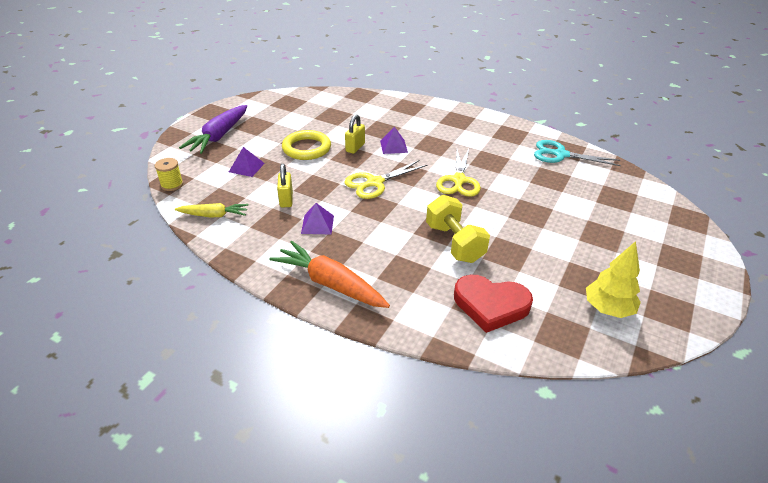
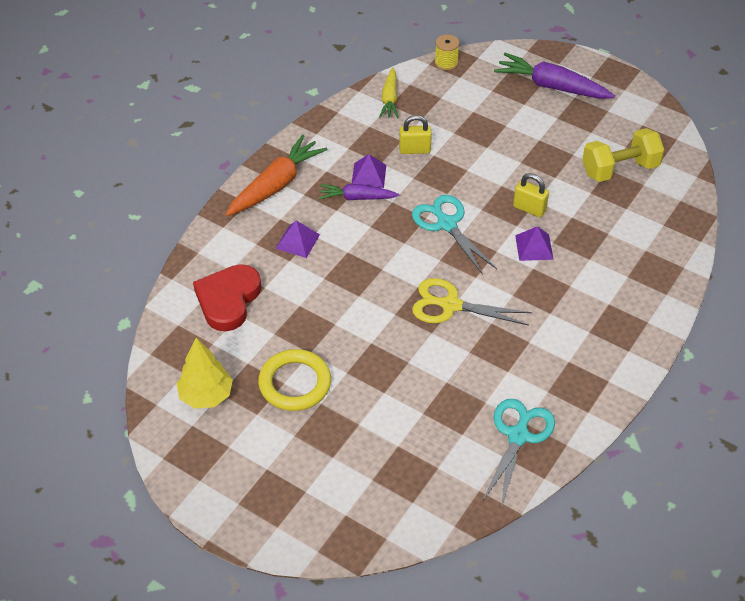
camera: 95 degrees right, 10 degrees up
(246, 167) = (481, 115): purple pyramid -> purple pyramid (297, 241)
(306, 148) = (525, 163): yellow ring -> yellow ring (295, 383)
(347, 230) = (357, 198): none -> purple carrot
(375, 183) = (447, 224): yellow scissors -> turquoise scissors
(454, 243) = (326, 284): yellow dumbbell -> yellow dumbbell (619, 169)

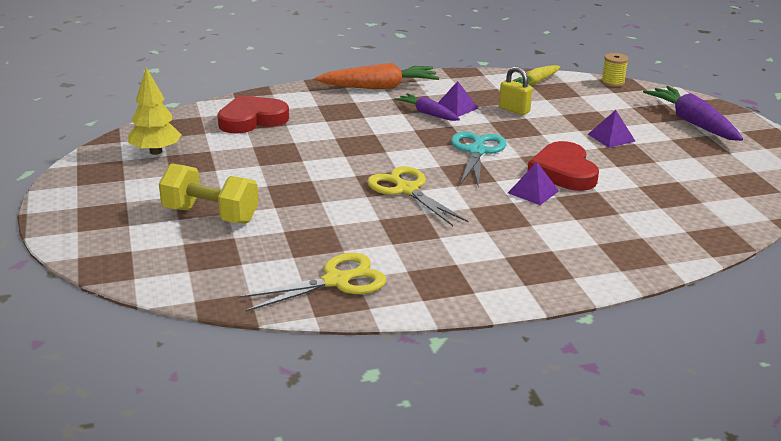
camera: 40 degrees right, 20 degrees down
(295, 383) = (222, 173): yellow ring -> none
(297, 241) = (347, 115): purple pyramid -> purple pyramid (611, 137)
(518, 436) = (336, 281): turquoise scissors -> yellow scissors
(529, 209) = (564, 172): yellow padlock -> red heart
(619, 169) = (689, 185): yellow dumbbell -> yellow dumbbell (210, 215)

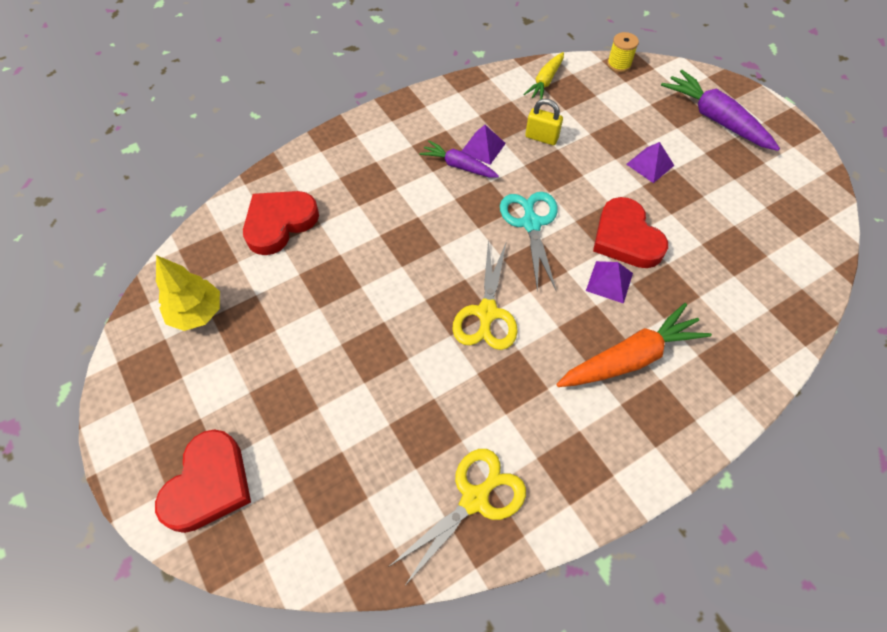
camera: 15 degrees left, 30 degrees up
(113, 233) = (208, 484): none -> red heart
(210, 215) = (302, 418): yellow dumbbell -> none
(378, 87) = (391, 128): orange carrot -> orange carrot (629, 358)
(407, 190) = (487, 313): yellow scissors -> yellow scissors turned 120 degrees counterclockwise

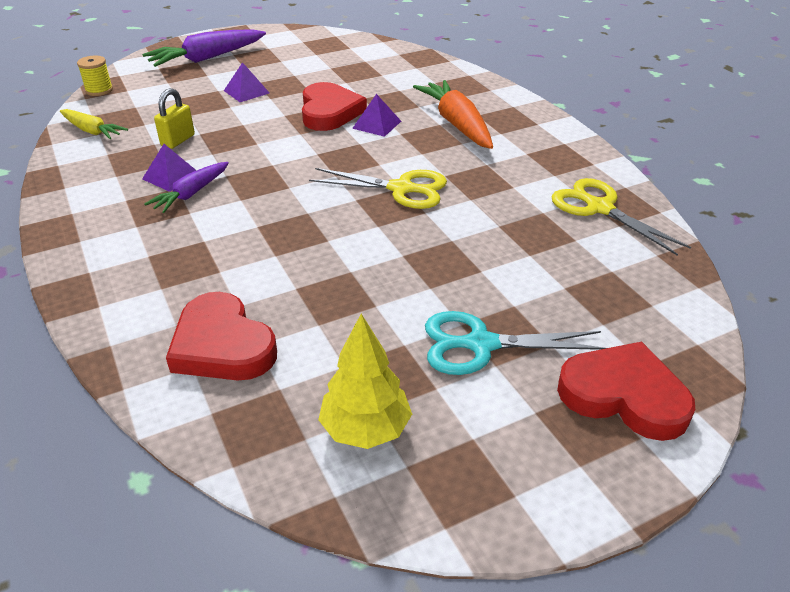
camera: 85 degrees left, 20 degrees down
(531, 224) = (295, 156): turquoise scissors -> turquoise scissors (481, 344)
(626, 238) = (329, 112): red heart -> red heart turned 75 degrees counterclockwise

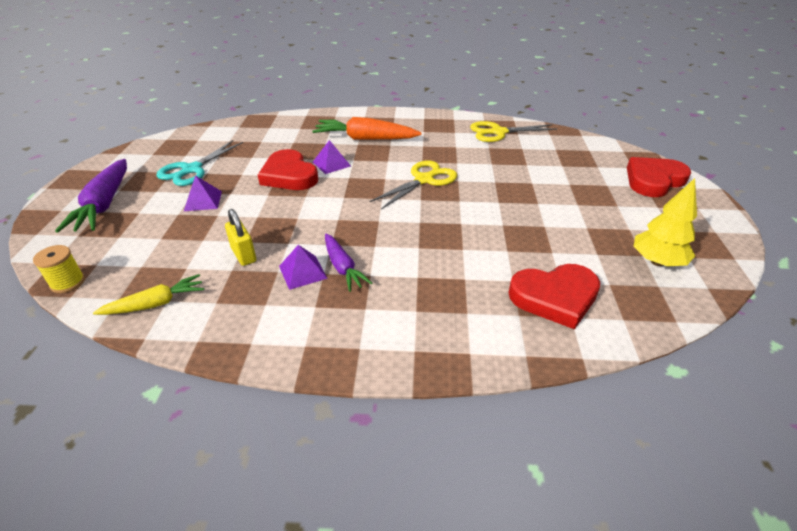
camera: 60 degrees left, 0 degrees up
(329, 112) = (289, 175): red heart -> red heart turned 150 degrees counterclockwise
(481, 344) = (599, 204): turquoise scissors -> turquoise scissors (192, 169)

